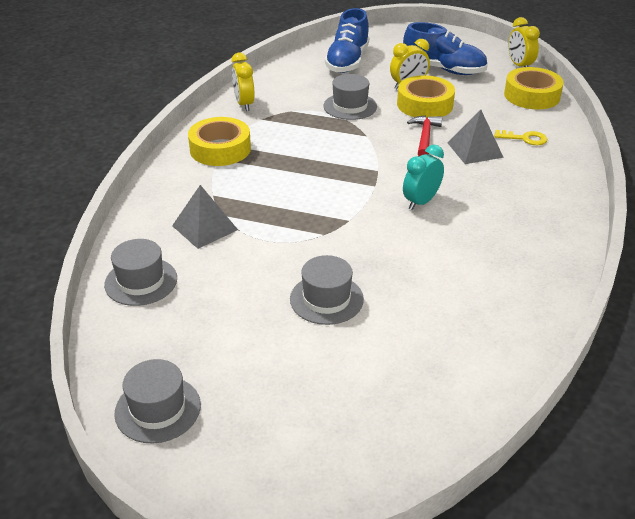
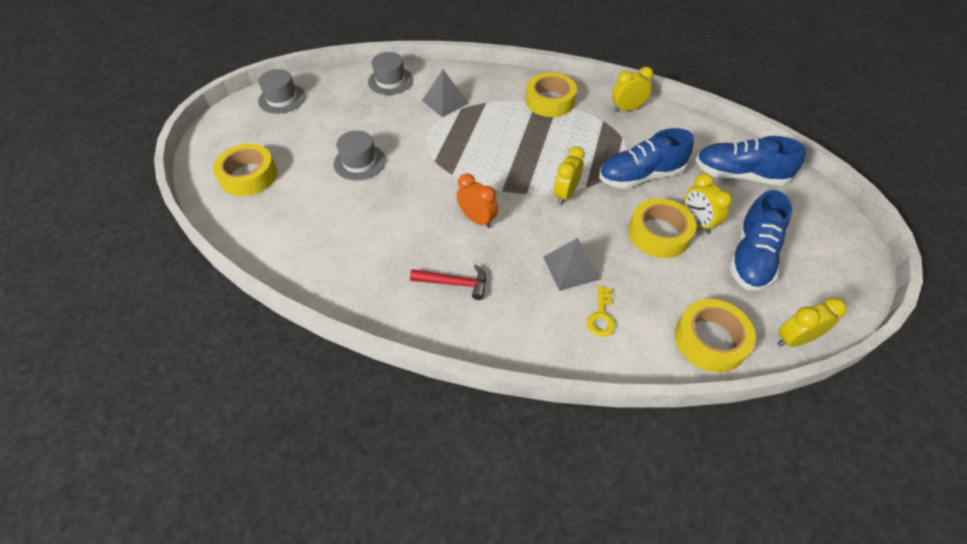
camera: 90 degrees right, 15 degrees up
(350, 106) = (640, 176): grey hat -> blue shoe
(357, 419) = (249, 176): none -> yellow tape
(378, 147) = (565, 194): none -> yellow clock
(421, 202) = (477, 219): turquoise clock -> orange clock
(425, 137) = (590, 229): red hammer -> red hammer (454, 283)

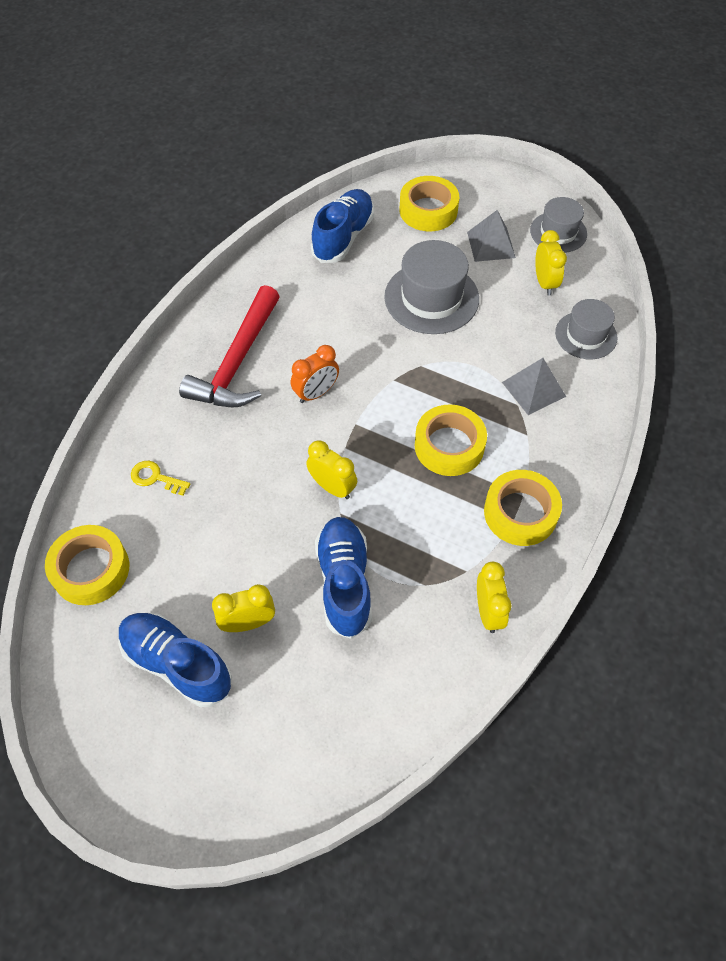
camera: 100 degrees right, 5 degrees up
(359, 162) = (431, 298): grey hat -> grey hat, size x1.58
(454, 283) = (237, 362): red hammer -> red hammer, size x1.94
(571, 268) = (223, 466): grey pyramid -> grey pyramid (491, 244)
(658, 233) = (243, 570): yellow tape -> yellow tape (449, 446)
(739, 175) = (316, 717): blue shoe -> blue shoe (343, 237)
(794, 339) = (58, 656): yellow clock -> yellow clock (545, 283)

